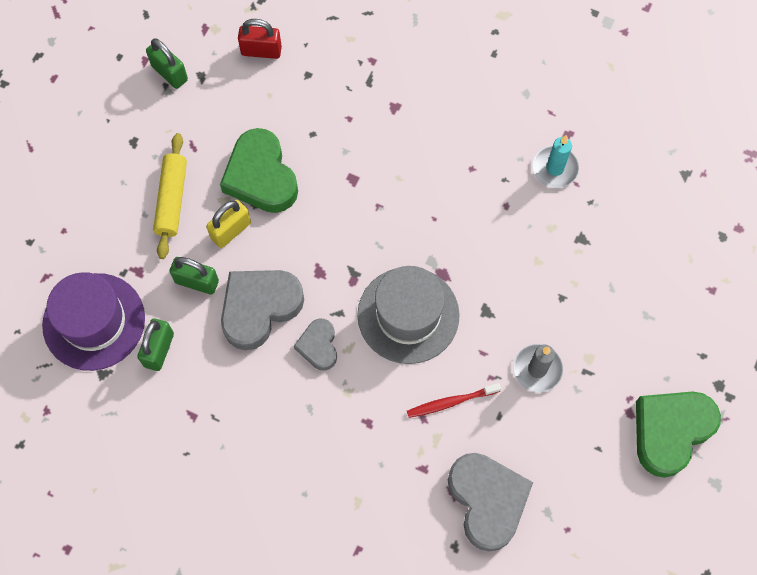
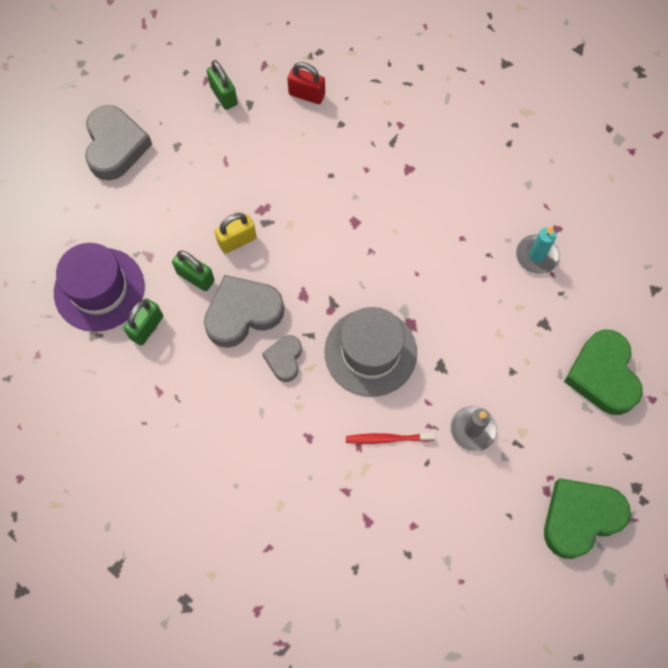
camera: 15 degrees right, 0 degrees up
(172, 199) = (195, 202): yellow rolling pin -> none
(261, 176) = (276, 201): green heart -> green heart (602, 375)
(487, 501) = (395, 536): grey heart -> grey heart (115, 146)

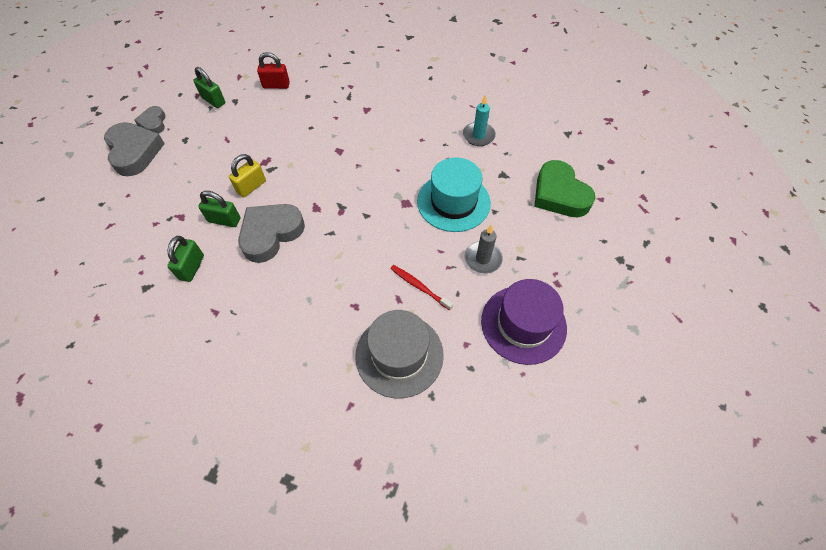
camera: 20 degrees left, 10 degrees down
(99, 289) = (143, 252): purple hat -> purple hat (523, 324)
(284, 359) = (315, 256): grey heart -> grey heart (153, 123)
(370, 352) = (382, 230): grey hat -> grey hat (399, 355)
(387, 439) = (419, 286): red toothbrush -> red toothbrush turned 60 degrees clockwise
(468, 342) = (453, 202): none -> turquoise hat
(580, 518) = (591, 294): green heart -> none

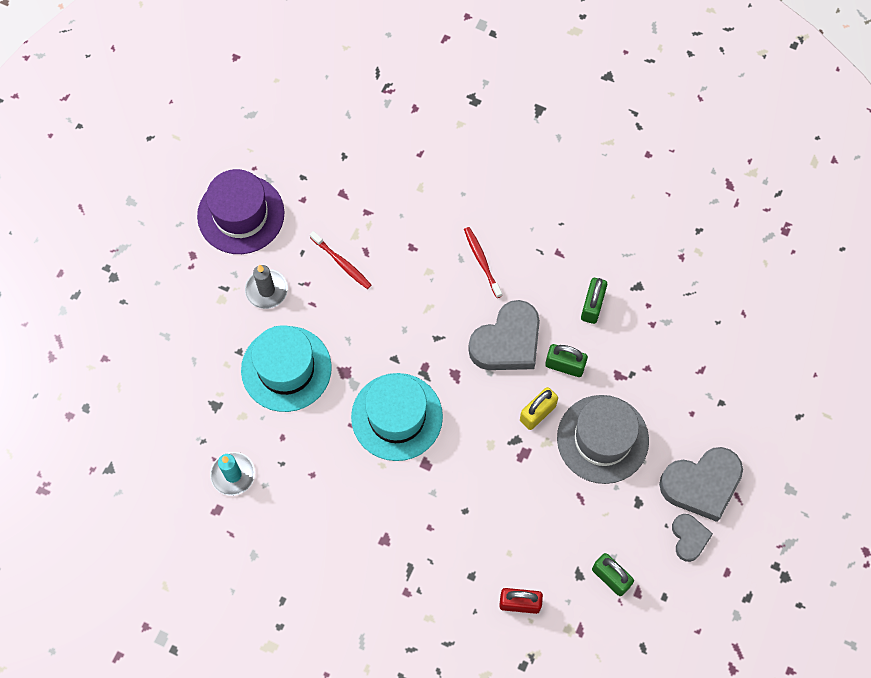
camera: 175 degrees left, 10 degrees up
(134, 152) = (701, 484): grey heart -> grey heart turned 90 degrees counterclockwise
(289, 298) = (481, 261): none -> red toothbrush
(362, 177) = (397, 417): none -> turquoise hat
(399, 355) = (370, 194): grey hat -> grey hat (602, 439)
(559, 194) = (153, 369): green heart -> none

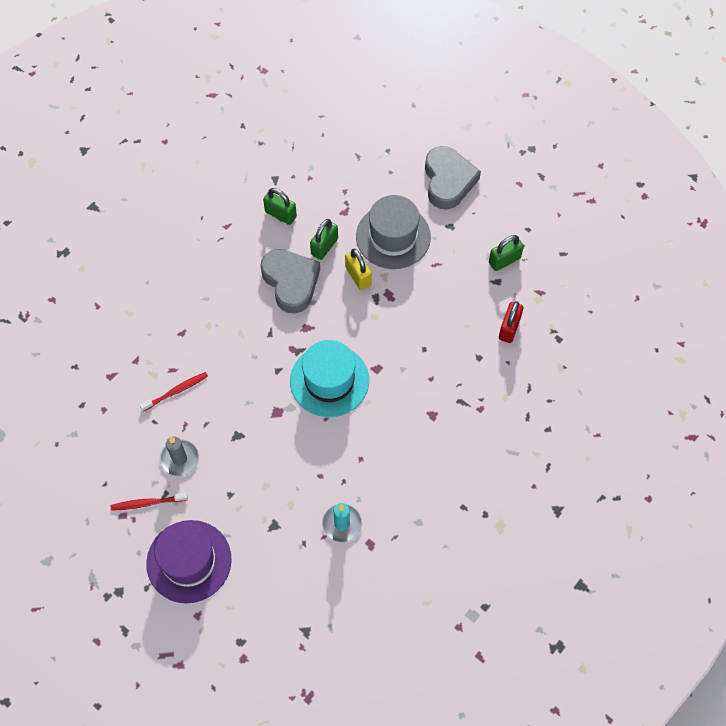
camera: 75 degrees left, 5 degrees down
(241, 214) = (98, 465): purple hat -> purple hat (189, 561)
(286, 369) = (259, 458): turquoise hat -> none
(481, 261) = (213, 283): red toothbrush -> red toothbrush (147, 503)
(689, 538) = (487, 200): grey heart -> none

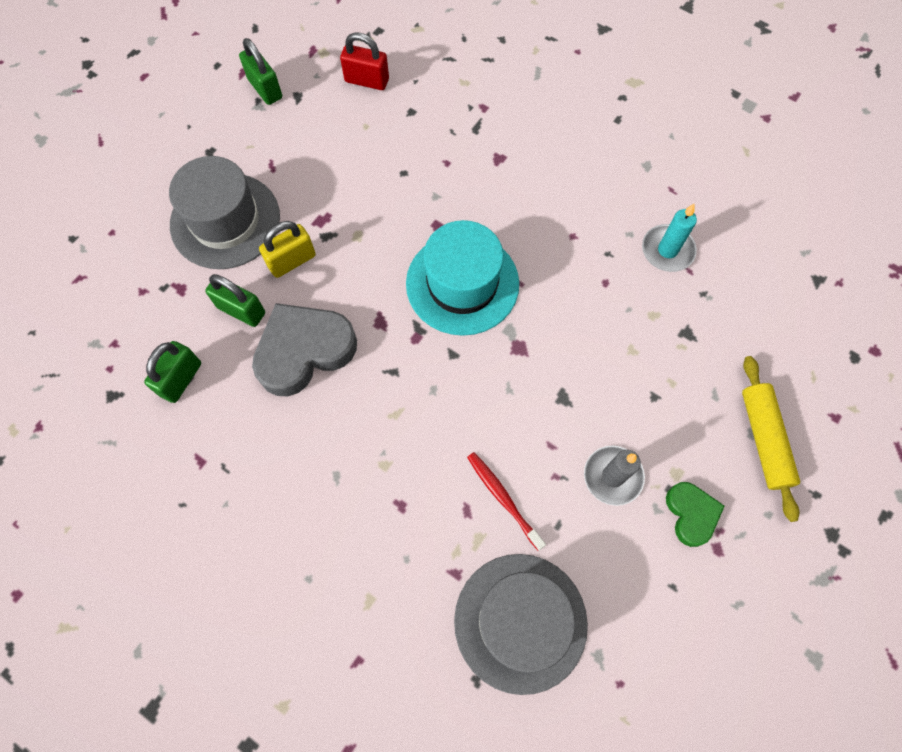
camera: 95 degrees left, 5 degrees up
(101, 393) = (520, 622): none -> grey hat
(147, 503) = (691, 514): red toothbrush -> green heart
(189, 561) = (764, 439): purple hat -> yellow rolling pin
(448, 181) = (133, 158): grey heart -> none

